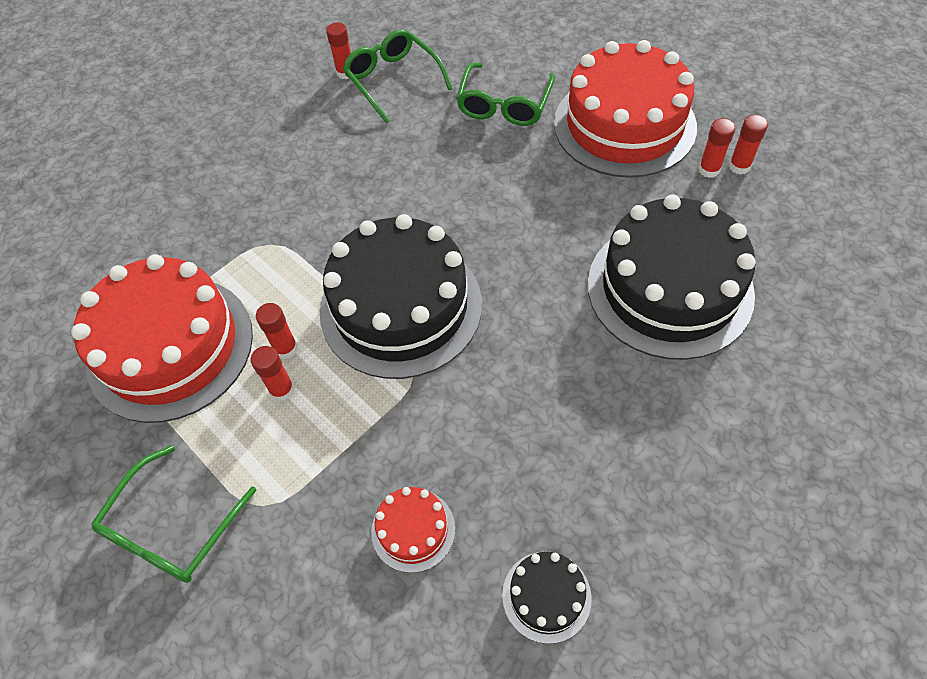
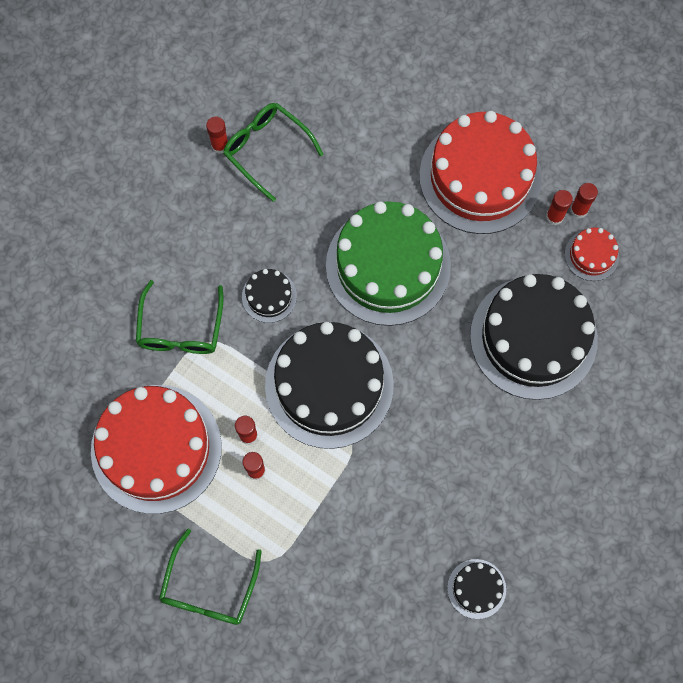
camera: 15 degrees left, 15 degrees up
(356, 208) = (269, 296): none -> black cake
(413, 530) = (379, 560): red cake -> red cake (591, 255)
(501, 195) = (388, 266): none -> green cake
(504, 104) = (373, 166): green glasses -> green glasses (181, 328)

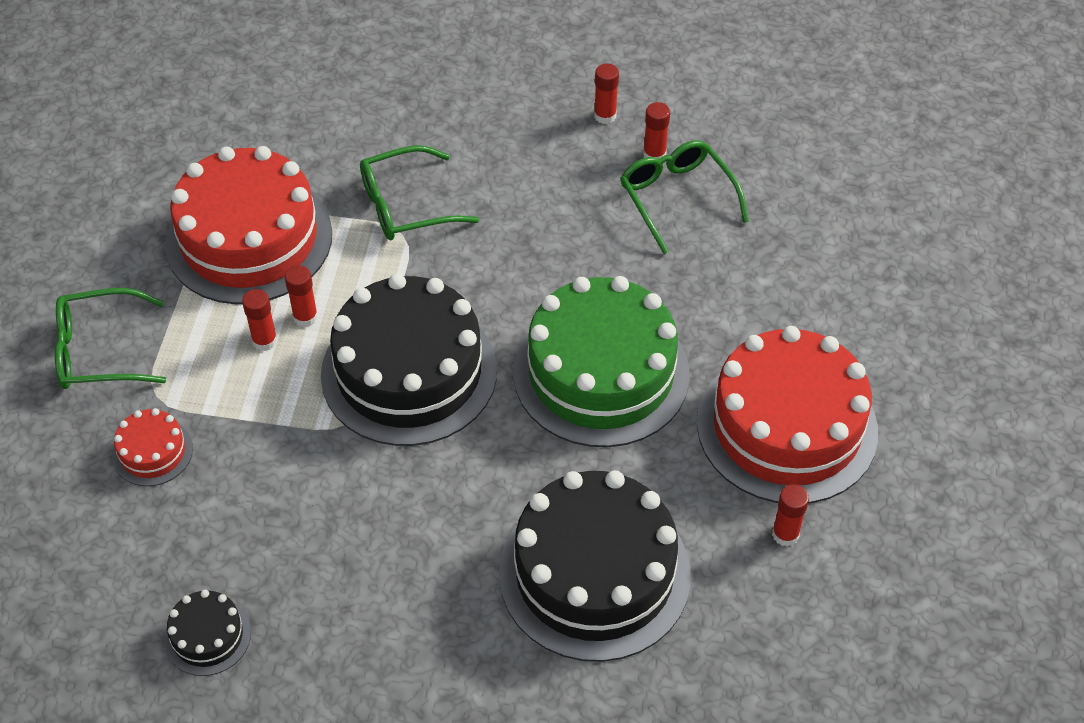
camera: 65 degrees right, 20 degrees down
(267, 150) = (677, 198): green glasses -> green glasses turned 45 degrees counterclockwise
(269, 296) = (492, 270): black cake -> none
(578, 210) = (814, 560): red glue stick -> red glue stick (605, 116)
(591, 255) = (757, 601): red cake -> red cake (152, 452)

